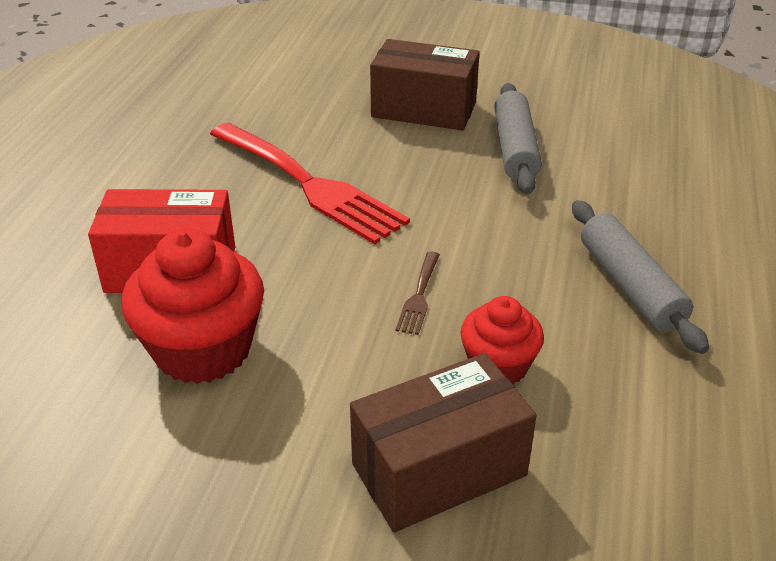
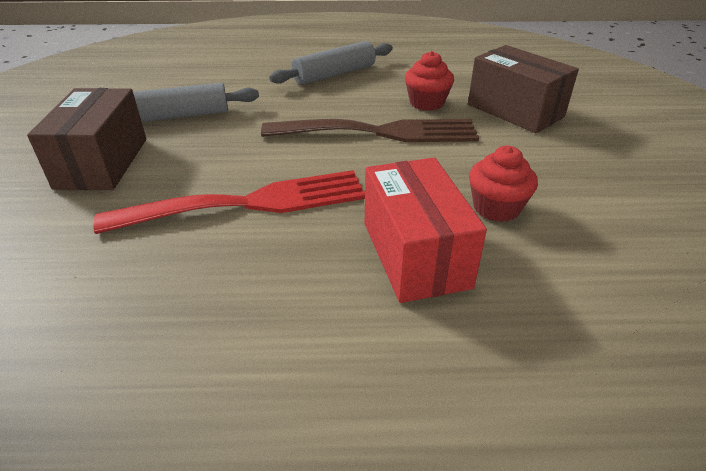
camera: 105 degrees left, 0 degrees up
(203, 349) = (496, 208): red cupcake -> red cupcake, size x0.59
(310, 185) = (249, 203): red fork -> red fork turned 45 degrees clockwise
(419, 296) = (380, 132): brown fork -> brown fork, size x2.44

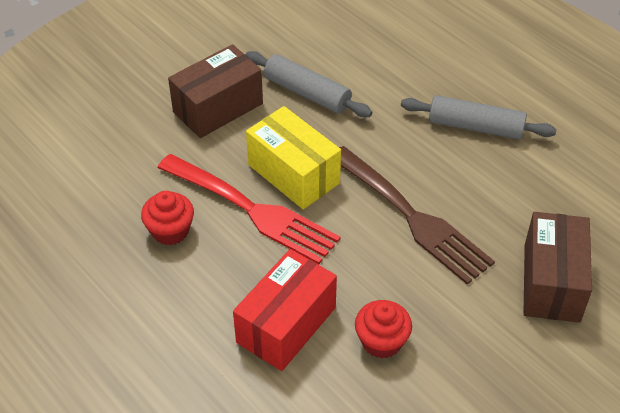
camera: 50 degrees right, 10 degrees up
(246, 161) = (293, 174): none -> yellow box
(426, 103) = (495, 217): red cupcake -> red cupcake (170, 231)

